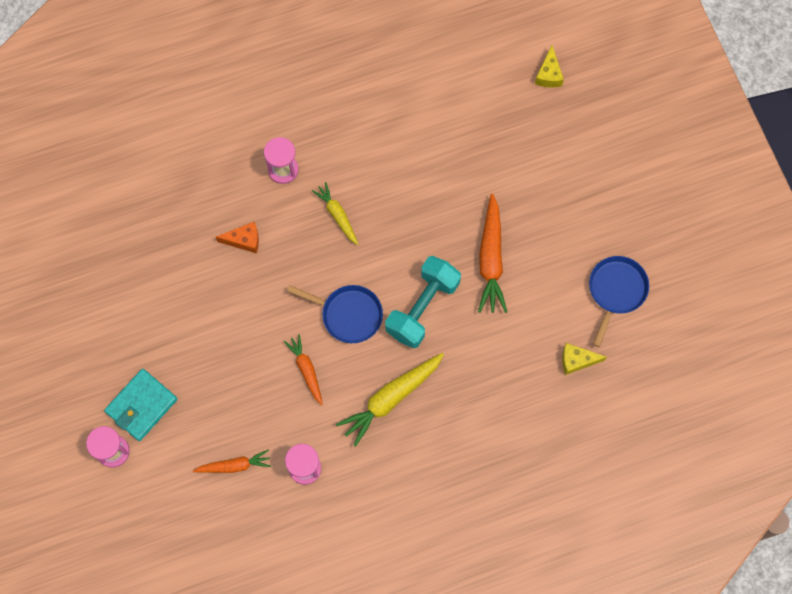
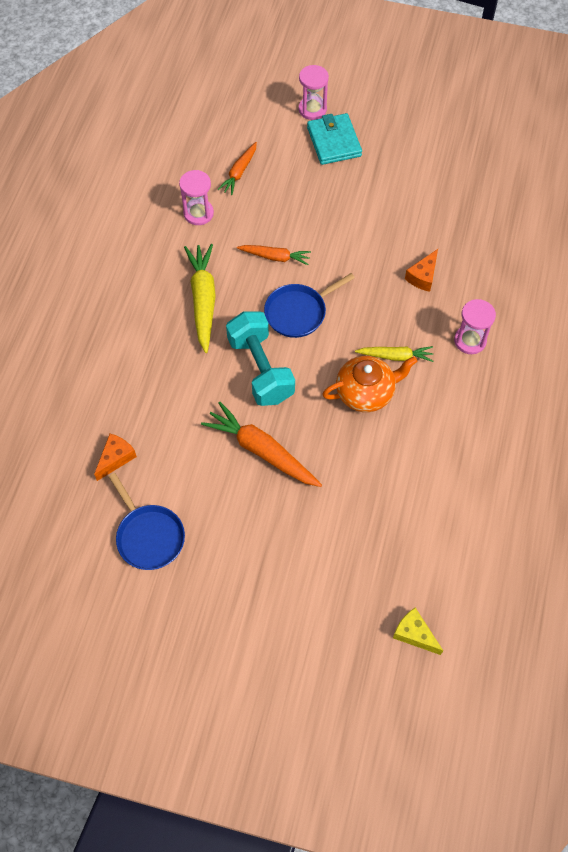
camera: 125 degrees right, 10 degrees down
(386, 217) = (366, 392): none -> orange teapot
(577, 360) = (116, 458): yellow cheese -> orange cheese

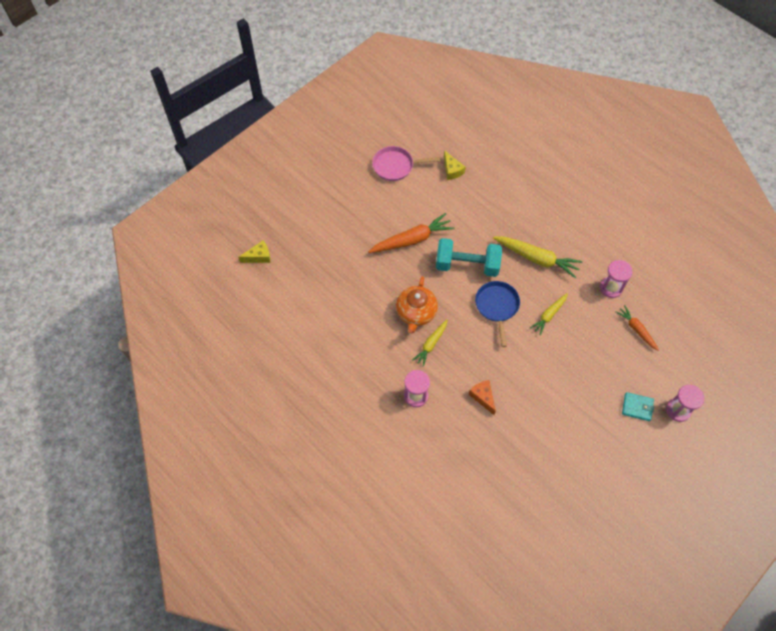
camera: 120 degrees right, 0 degrees up
(116, 458) = (452, 170): orange cheese -> yellow cheese
(149, 536) = (395, 166): blue pan -> pink pan
(275, 257) = (549, 315): orange carrot -> yellow carrot
(334, 142) = (637, 407): turquoise wallet -> turquoise wallet, size x0.64

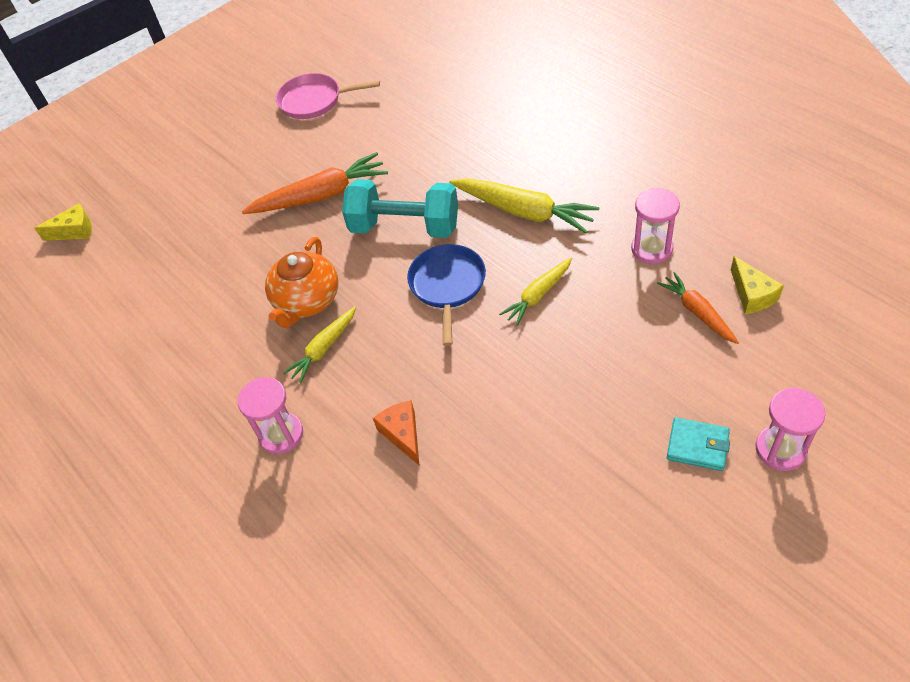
camera: 10 degrees right, 10 degrees down
(452, 170) = (400, 100): yellow cheese -> yellow cheese (752, 295)

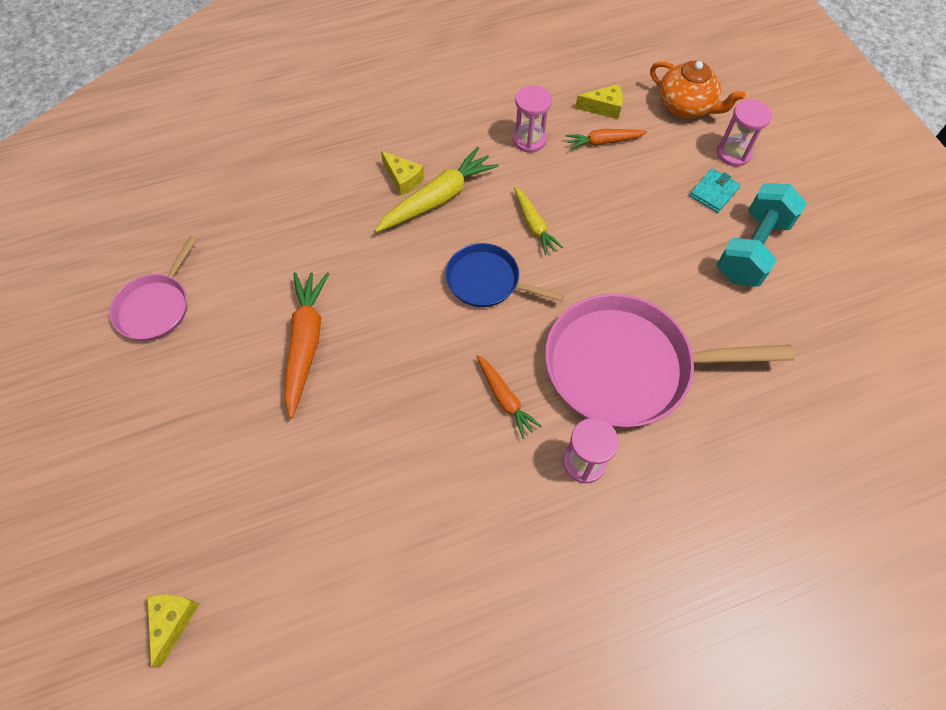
camera: 75 degrees left, 10 degrees up
(307, 301) = (439, 396): orange teapot -> orange teapot (685, 106)
(324, 349) = (505, 399): yellow carrot -> orange carrot
(402, 434) = (626, 367): orange cheese -> pink pan
(405, 227) = (397, 288): turquoise dumbbell -> turquoise dumbbell (751, 249)
(531, 178) = (403, 179): none -> yellow cheese

